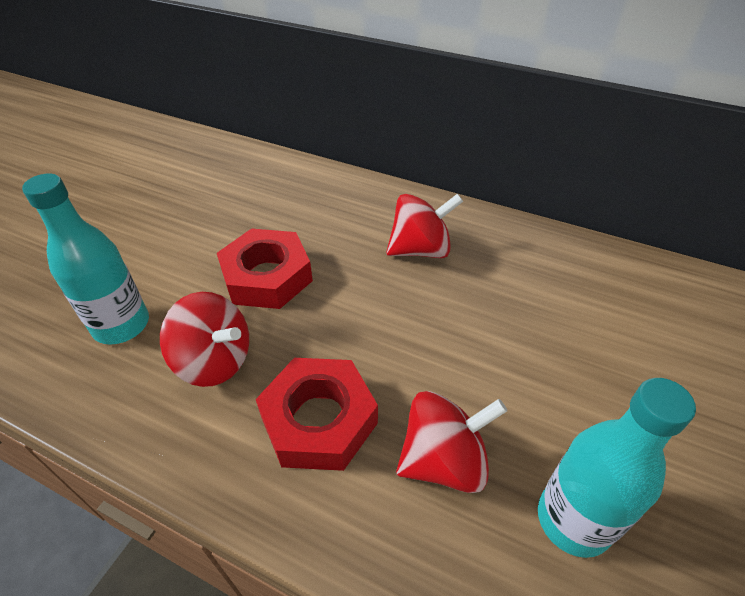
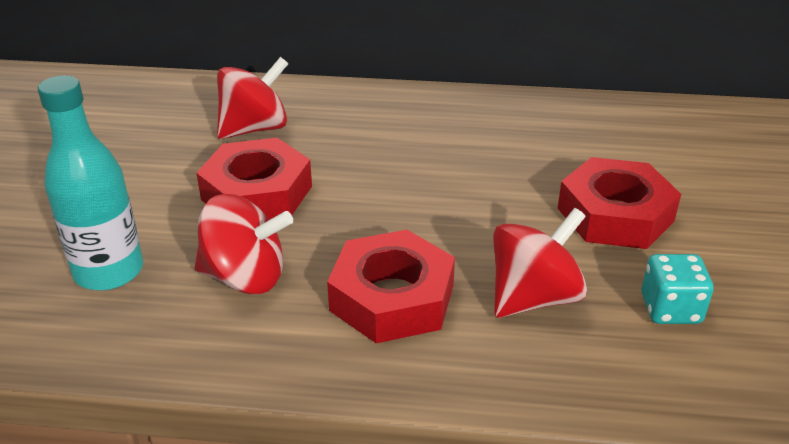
camera: 20 degrees left, 10 degrees down
(420, 250) = (414, 136): red spinning top -> red spinning top (255, 128)
(566, 384) = (615, 214): none -> red nut
(573, 520) = (670, 309): turquoise bottle -> turquoise dice

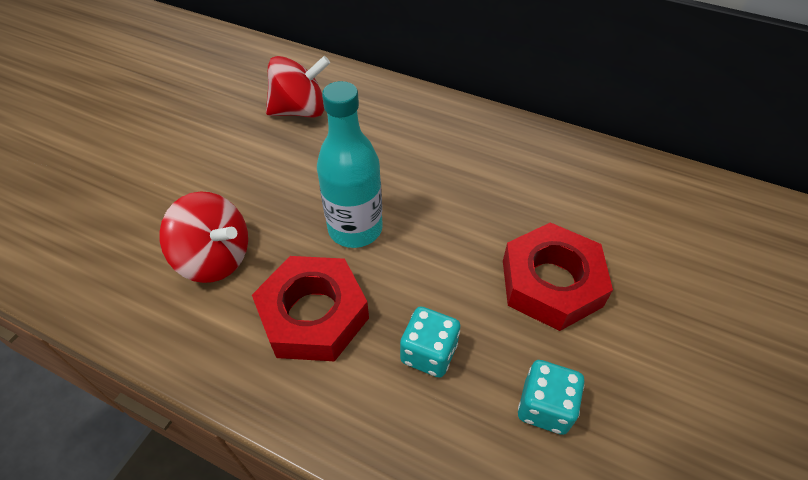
camera: 20 degrees right, 15 degrees up
(109, 271) = (125, 223): turquoise bottle -> turquoise bottle (355, 229)
(257, 193) = (268, 176): red nut -> none
(533, 297) = (429, 353): red spinning top -> turquoise dice

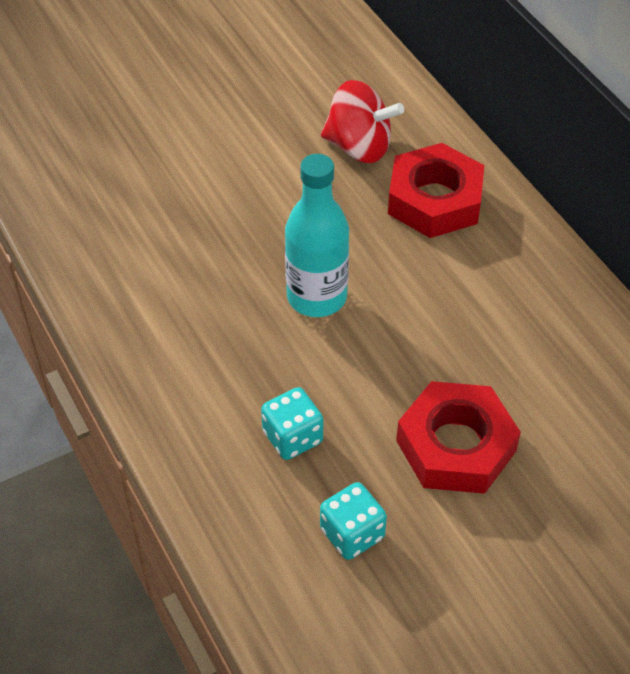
camera: 35 degrees right, 0 degrees up
(215, 258) = (177, 258): red spinning top -> none
(313, 315) = (222, 352): red nut -> red nut (434, 200)

